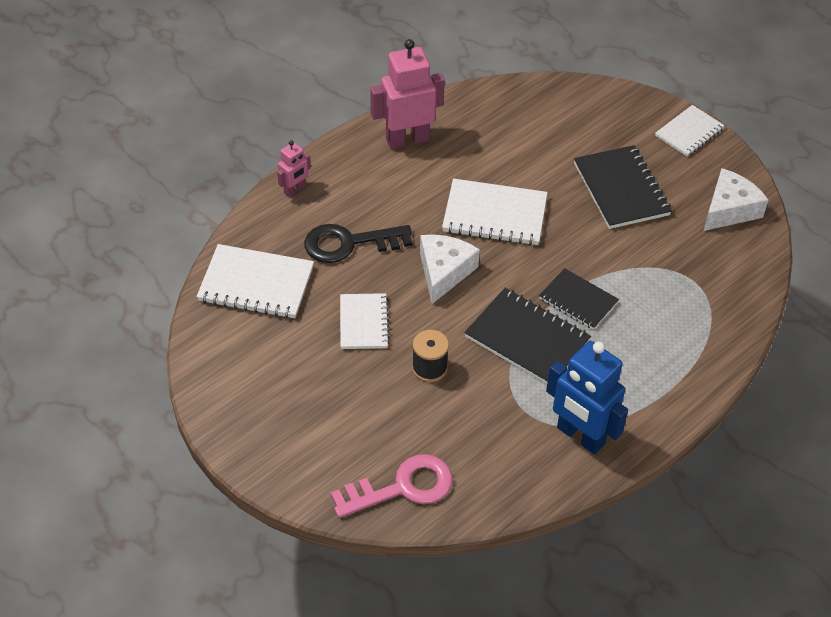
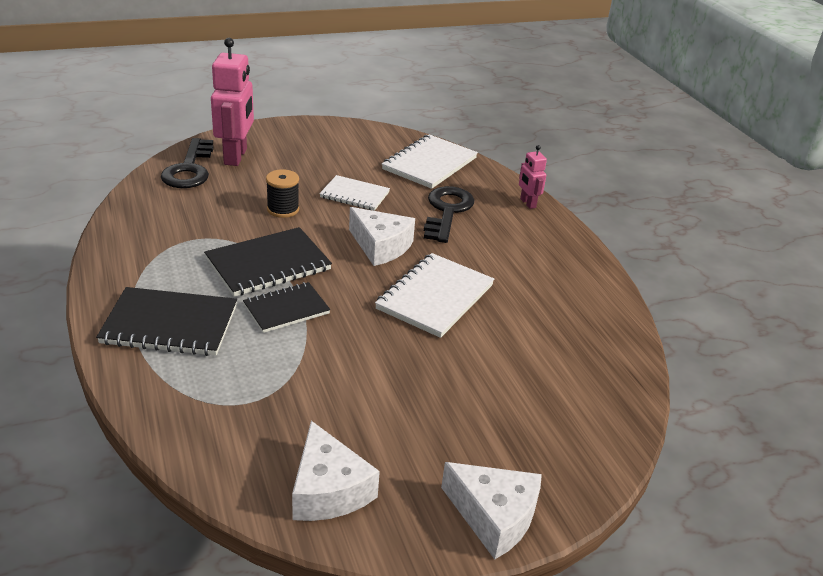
camera: 110 degrees right, 15 degrees down
(402, 487) = (189, 169): pink key -> black key
(407, 139) = (571, 278): pink robot -> pink robot (236, 156)
(580, 436) = (142, 256): blue robot -> none
(621, 189) = (421, 402): black notebook -> black notebook (170, 325)
(689, 132) = (494, 516): white notebook -> white cheese

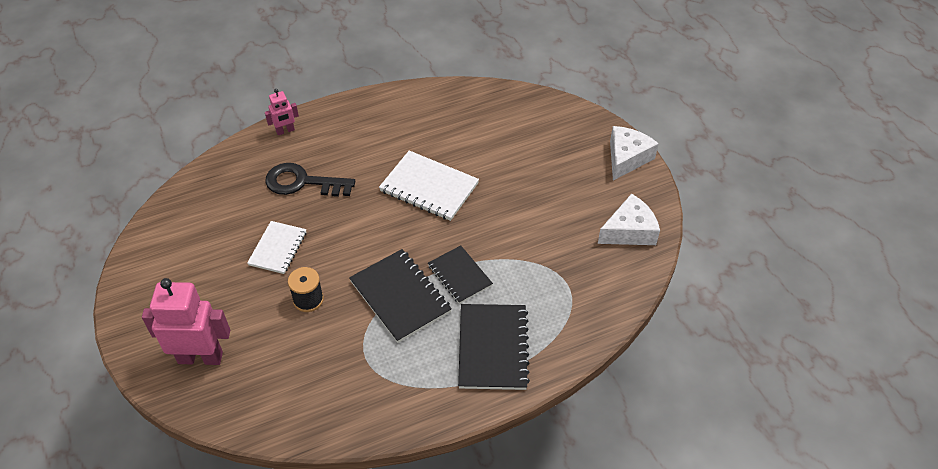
camera: 90 degrees left, 15 degrees up
(189, 169) = (231, 394): black key -> none
(381, 246) = (363, 224): white cheese -> none
(429, 164) = (215, 196): white notebook -> none

